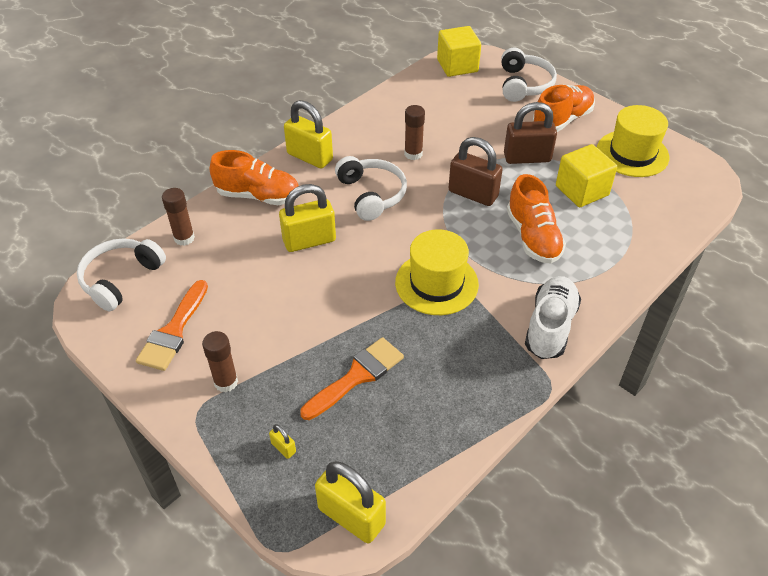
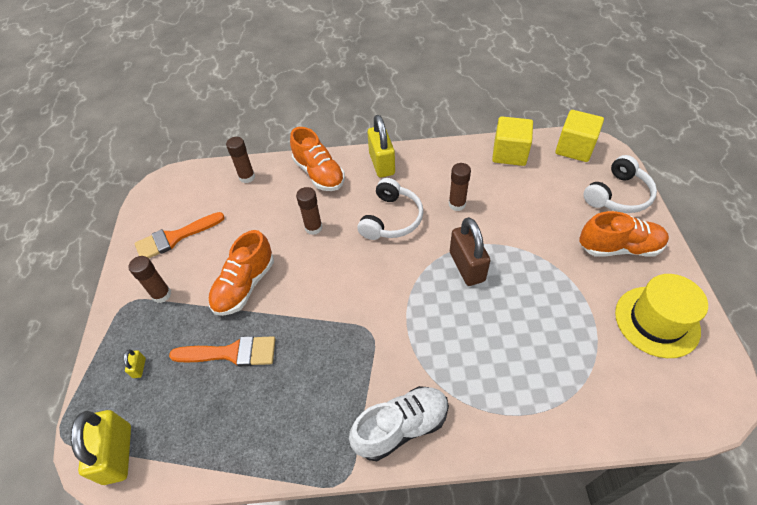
camera: 45 degrees right, 5 degrees up
(121, 279) = (188, 183): white headphones -> none
(309, 240) = (313, 228): yellow padlock -> brown glue stick
(436, 283) = (359, 322): yellow hat -> none
(527, 158) = (547, 263): brown padlock -> none
(533, 237) = (474, 337): orange shoe -> orange shoe (245, 286)
(581, 191) = (565, 325): yellow cube -> yellow cube (509, 153)

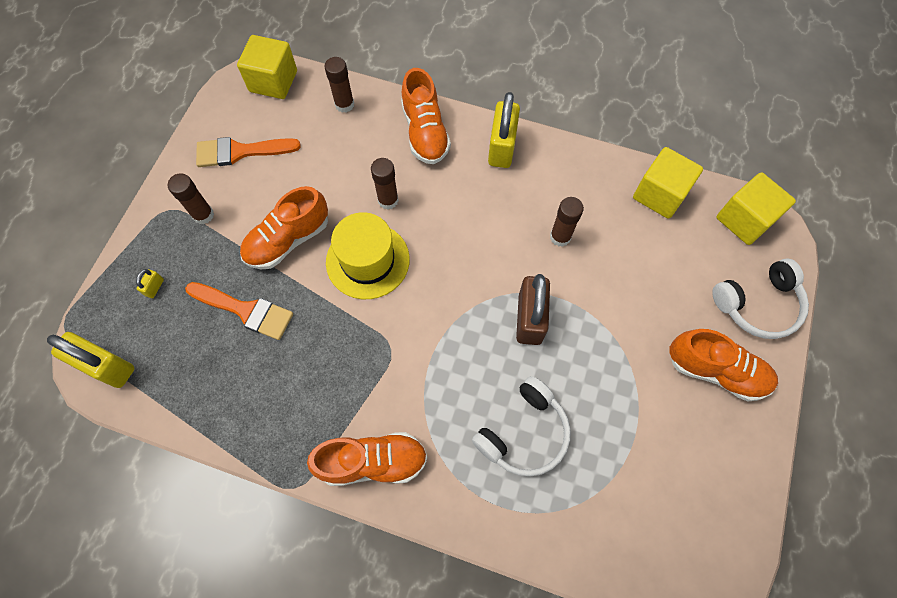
camera: 20 degrees right, 15 degrees up
(117, 454) = (107, 366): yellow padlock -> yellow padlock turned 75 degrees counterclockwise
(181, 181) = (273, 81): none -> yellow cube
(391, 219) = (477, 224): white headphones -> white headphones (523, 433)
(401, 427) = (373, 461): white shoe -> orange shoe
(656, 321) = (701, 474): yellow hat -> yellow hat (367, 260)

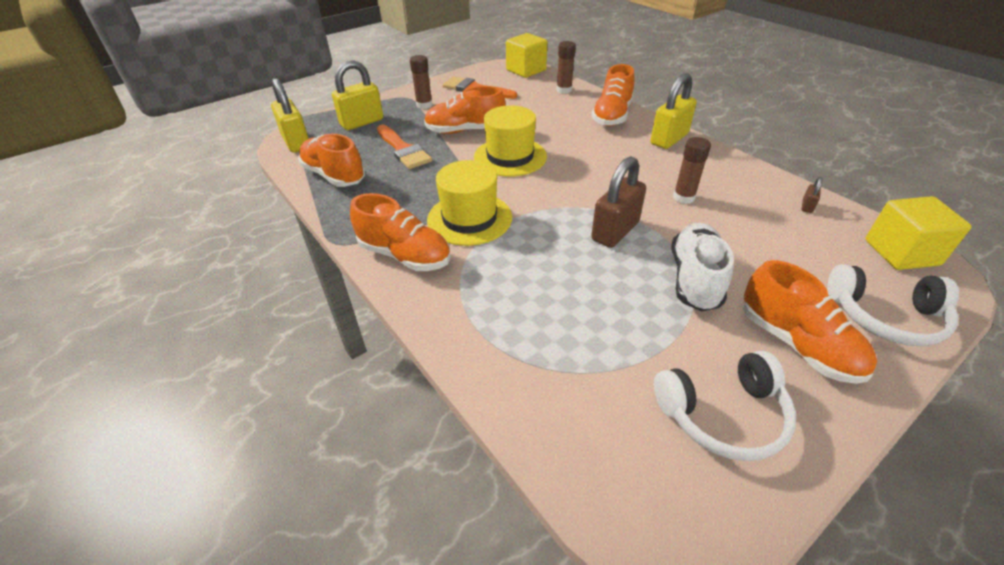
camera: 35 degrees right, 25 degrees down
(154, 287) = (362, 122): yellow padlock -> yellow padlock, size x2.35
(205, 395) = (334, 175): none -> orange shoe
(388, 200) = (553, 136): brown glue stick -> none
(394, 377) = (469, 218): none -> yellow hat
(523, 433) = (547, 296): white headphones -> white headphones (722, 414)
(619, 342) = (694, 279): none -> white shoe
(660, 194) = (807, 206): yellow cube -> brown padlock

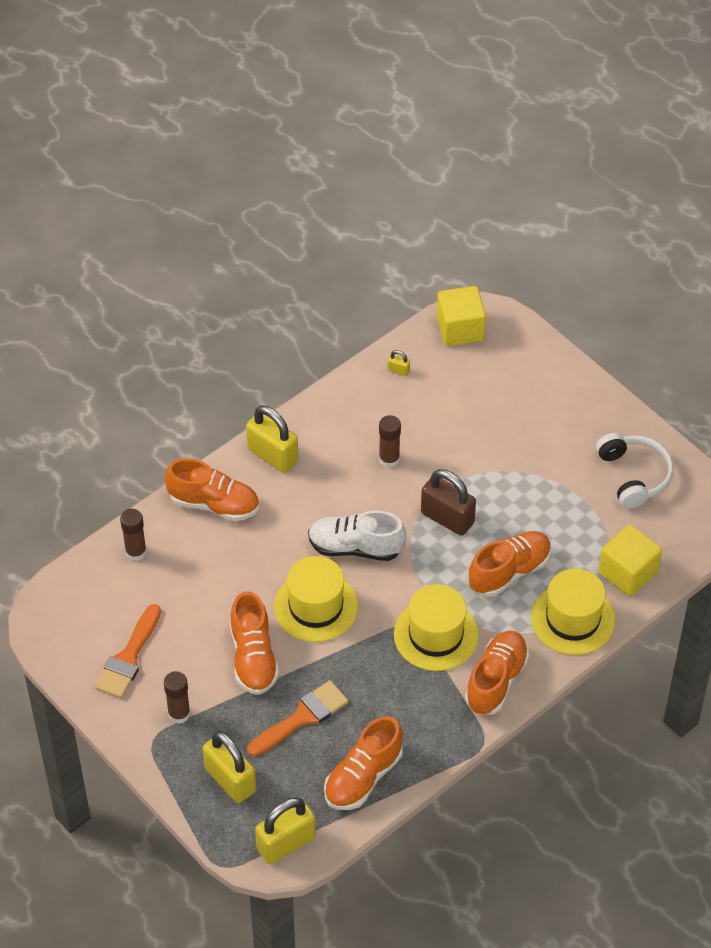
camera: 95 degrees left, 10 degrees up
(473, 323) = (573, 619): none -> yellow hat
(526, 70) = (63, 598): yellow cube -> yellow cube (628, 572)
(694, 279) = (506, 469): white shoe -> white shoe (355, 547)
(797, 344) = (568, 422): orange shoe -> orange shoe (509, 571)
(807, 206) = (398, 370): brown padlock -> yellow padlock
(885, 316) = (535, 365): white headphones -> none

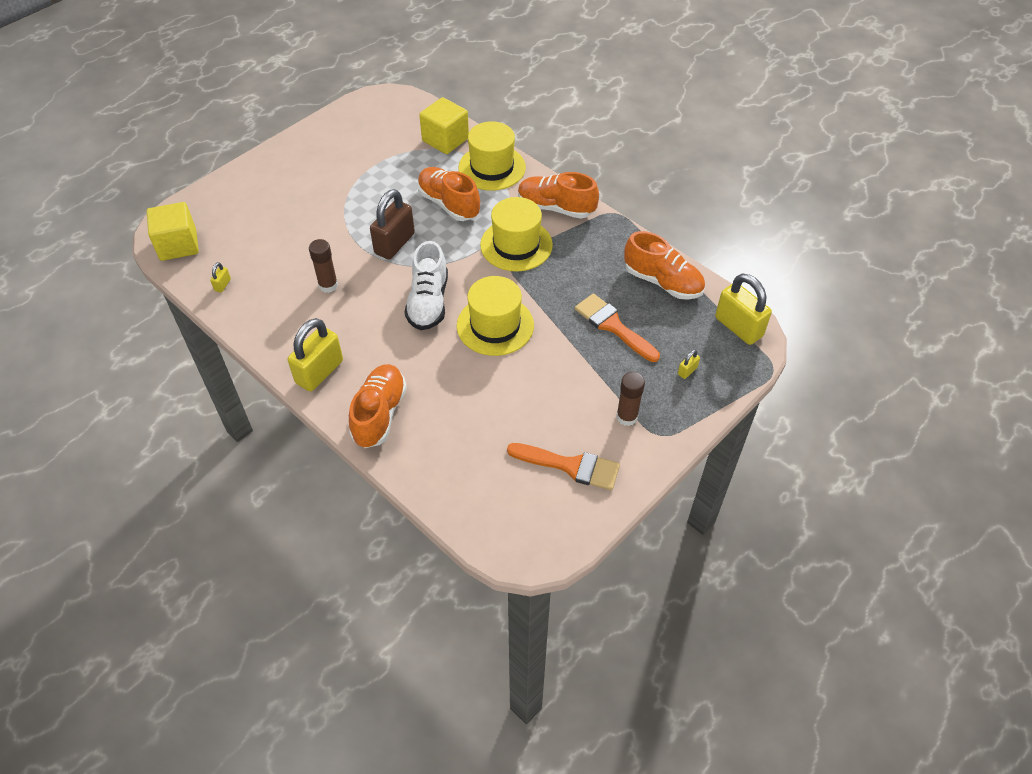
camera: 95 degrees left, 0 degrees up
(136, 552) = (441, 475): brown glue stick -> none
(230, 780) = (687, 371): yellow padlock -> yellow padlock, size x0.43
(253, 657) = (556, 366): orange shoe -> none
(633, 476) = (351, 138): white headphones -> none

